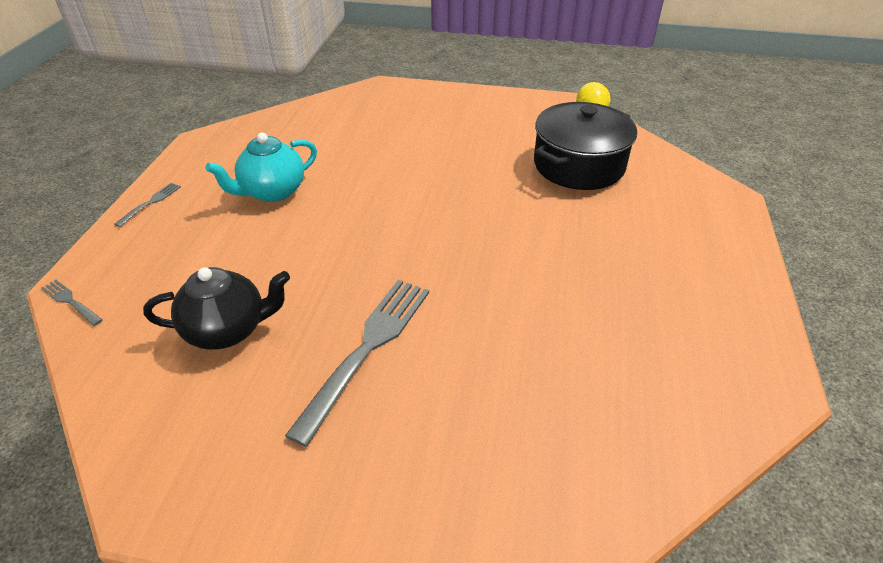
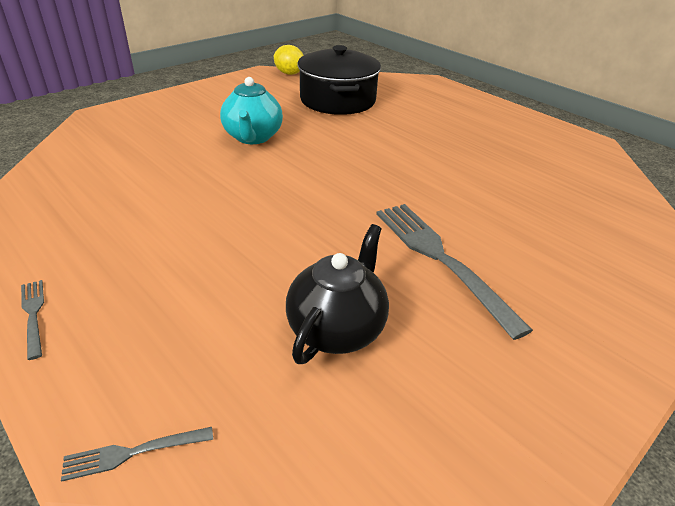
camera: 55 degrees left, 5 degrees down
(272, 192) = (158, 226): turquoise teapot -> turquoise teapot (253, 137)

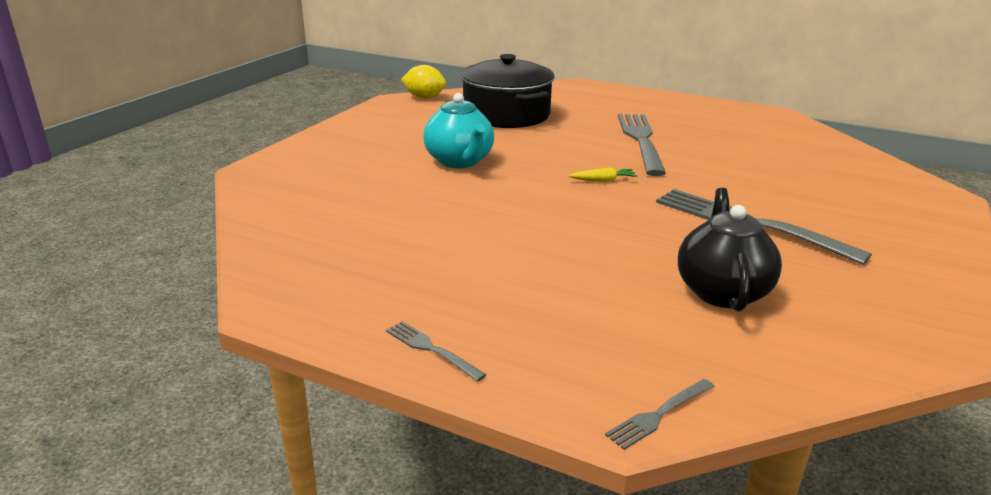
camera: 20 degrees left, 10 degrees down
(352, 181) = (603, 180): none -> yellow carrot
(428, 147) = (641, 141): none -> grey fork

